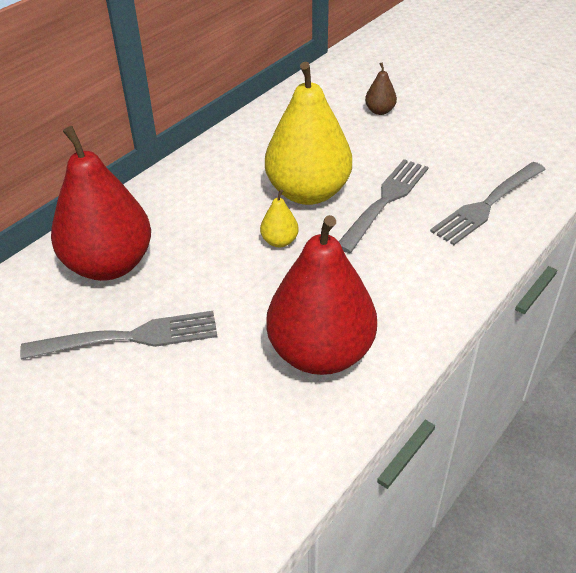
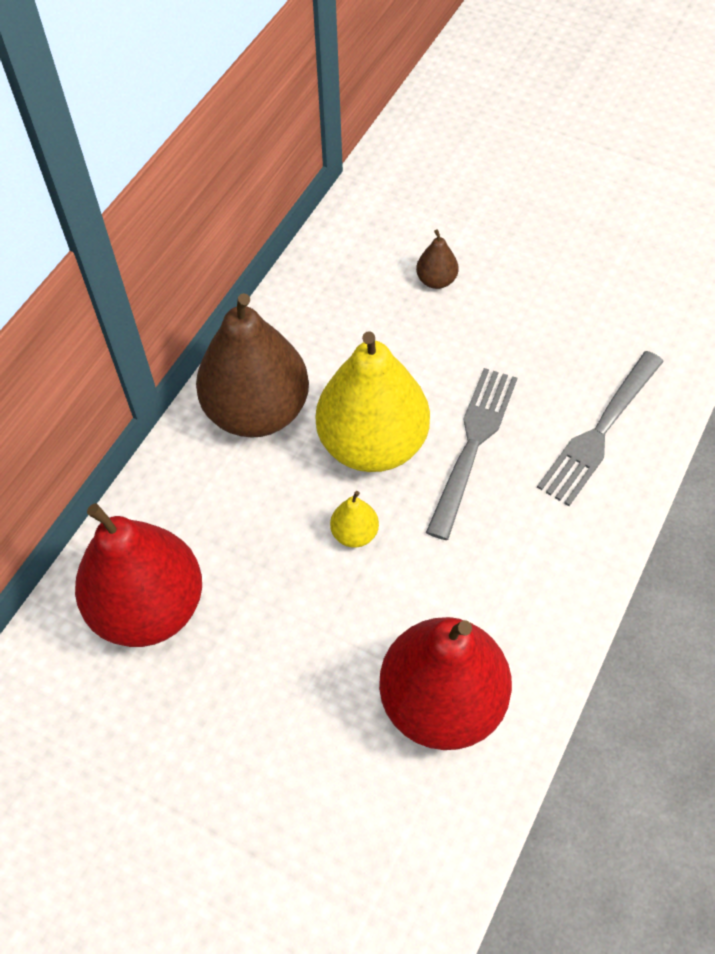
camera: 10 degrees left, 15 degrees up
(130, 337) = (209, 717): grey fork -> none
(228, 166) = (257, 411): none -> brown pear

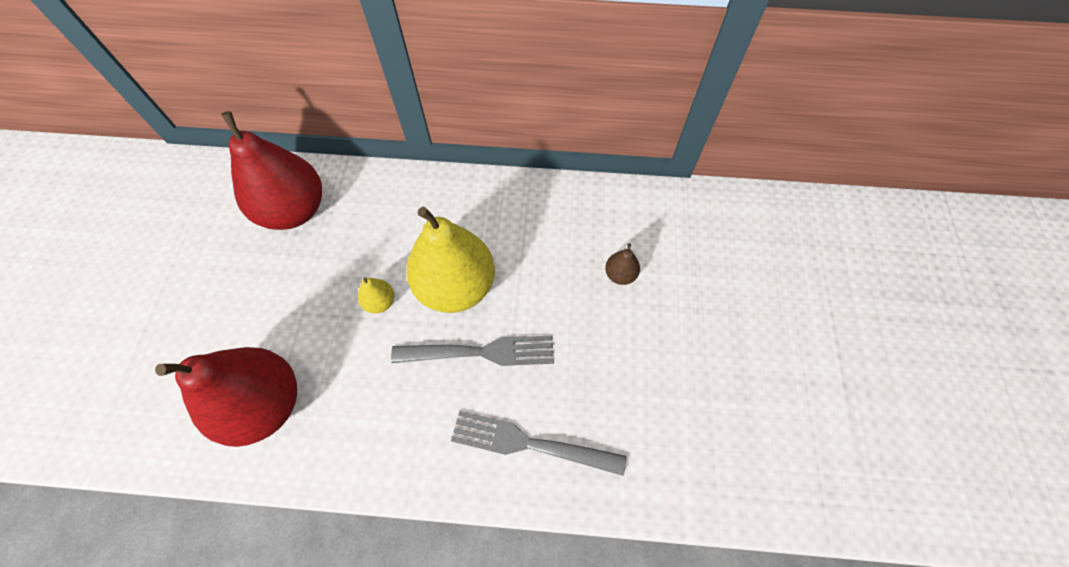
camera: 65 degrees right, 5 degrees up
(257, 411) = (455, 209): brown pear -> none

